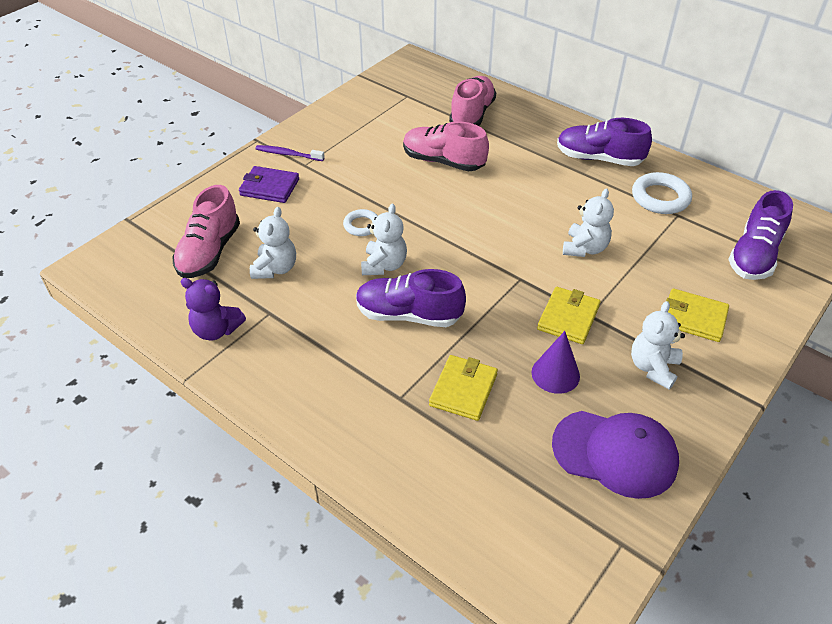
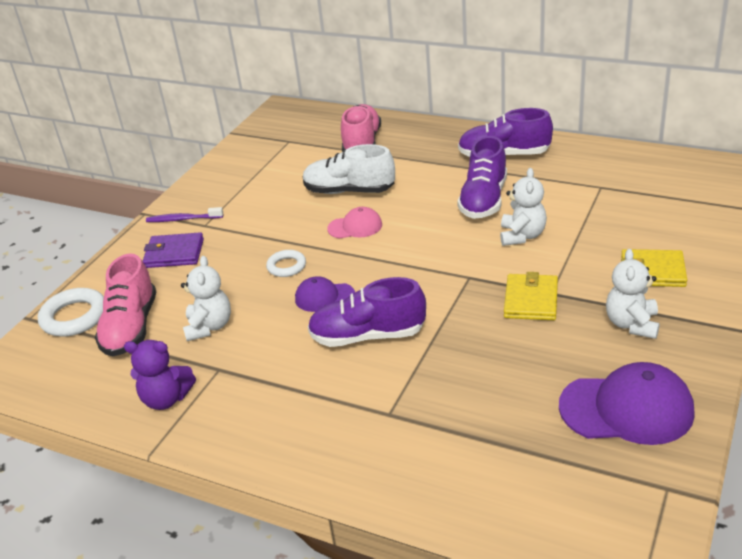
camera: 10 degrees left, 10 degrees down
(384, 265) = (324, 297): white teddy bear -> purple cap
(436, 200) = (355, 227): none -> pink cap
(443, 161) = (349, 191): pink shoe -> white shoe
(463, 390) = (451, 390): yellow wallet -> none
(555, 374) = (538, 353): purple cone -> none
(660, 198) = (577, 176): white ring -> white ring (74, 317)
(754, 256) = (687, 205): purple shoe -> purple shoe (484, 200)

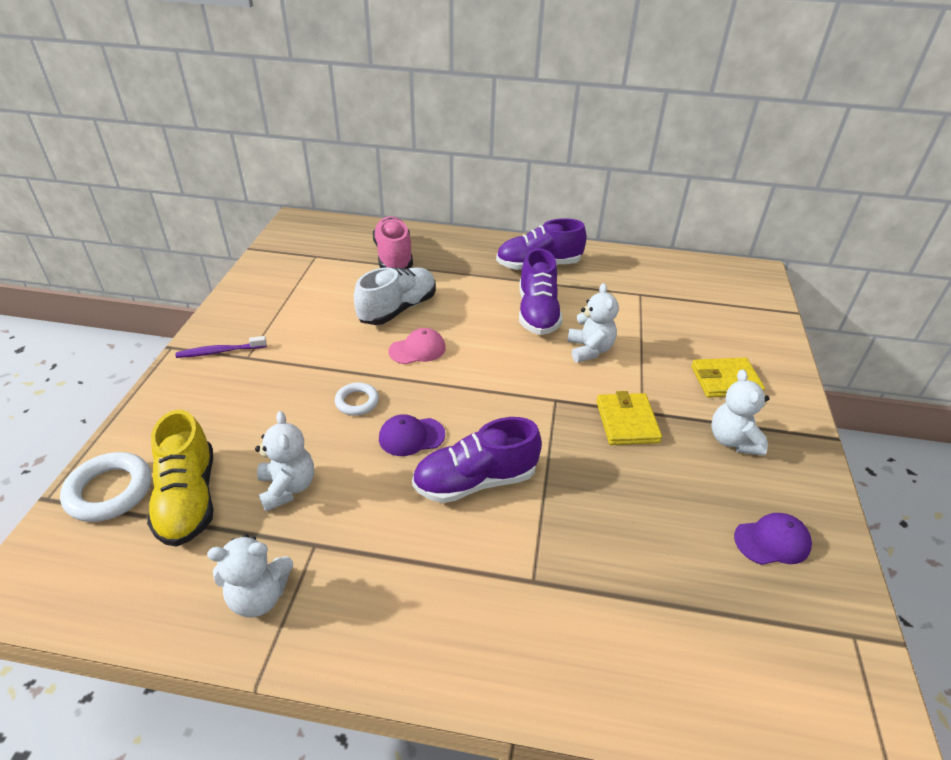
camera: 20 degrees left, 5 degrees up
(131, 327) = (188, 498): pink shoe -> yellow shoe
(166, 399) = (259, 596): purple teddy bear -> white teddy bear
(174, 253) = (220, 395): purple wallet -> none
(349, 191) = (398, 309): white shoe -> white shoe turned 135 degrees clockwise
(626, 409) = (772, 541): purple cap -> purple cap, size x0.56

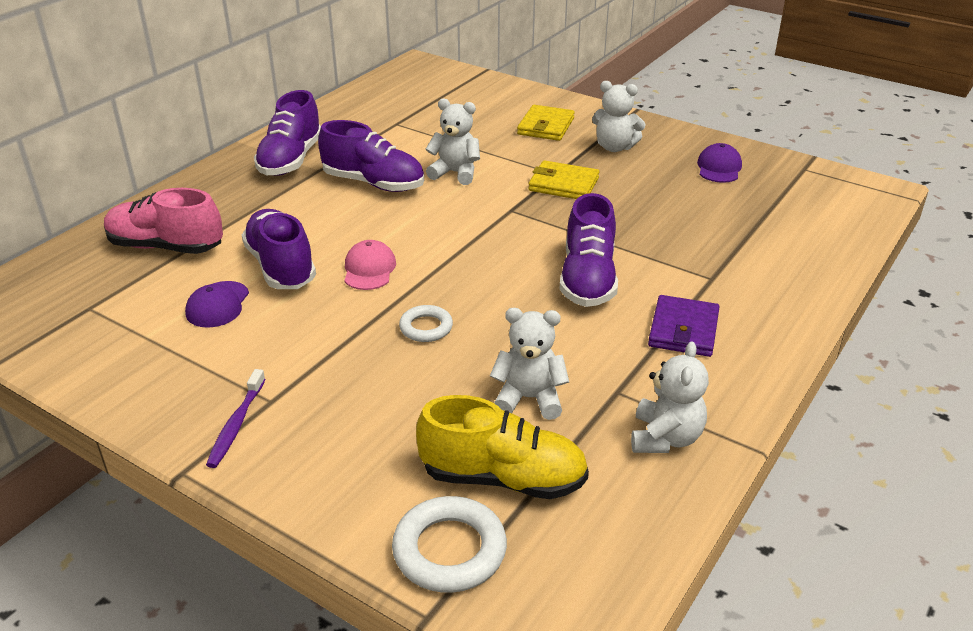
camera: 65 degrees left, 5 degrees down
(398, 309) = (281, 267): white shoe -> purple shoe
(411, 436) = (505, 303): purple cap -> purple cap (218, 305)
(429, 575) = (683, 330): none -> purple wallet

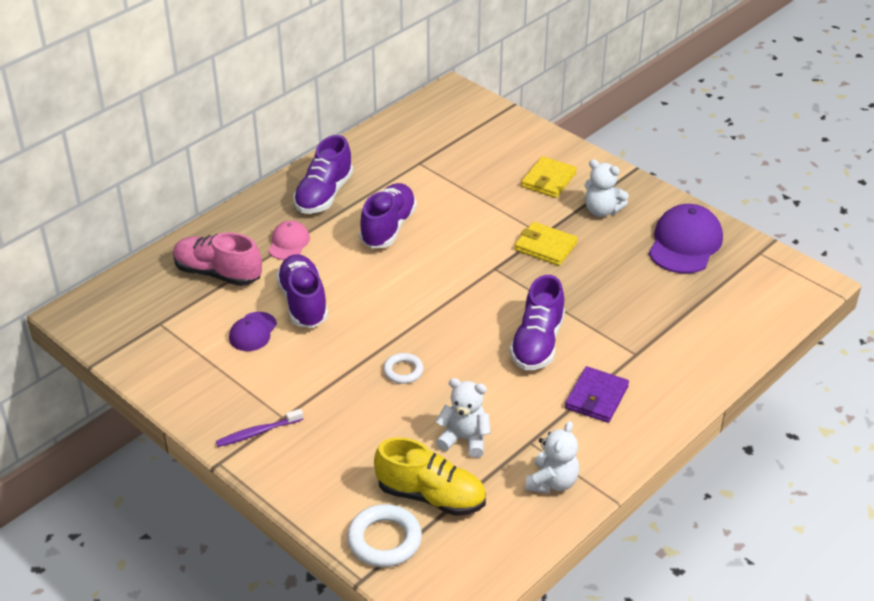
camera: 10 degrees right, 5 degrees up
(236, 425) = (257, 432): purple toothbrush -> purple toothbrush turned 45 degrees clockwise
(369, 269) = (370, 313): pink cap -> pink cap (289, 243)
(373, 183) = (388, 228): purple shoe -> purple shoe turned 105 degrees counterclockwise
(455, 173) = (458, 224): white teddy bear -> none
(719, 168) = (685, 243): purple cap -> purple cap, size x1.79

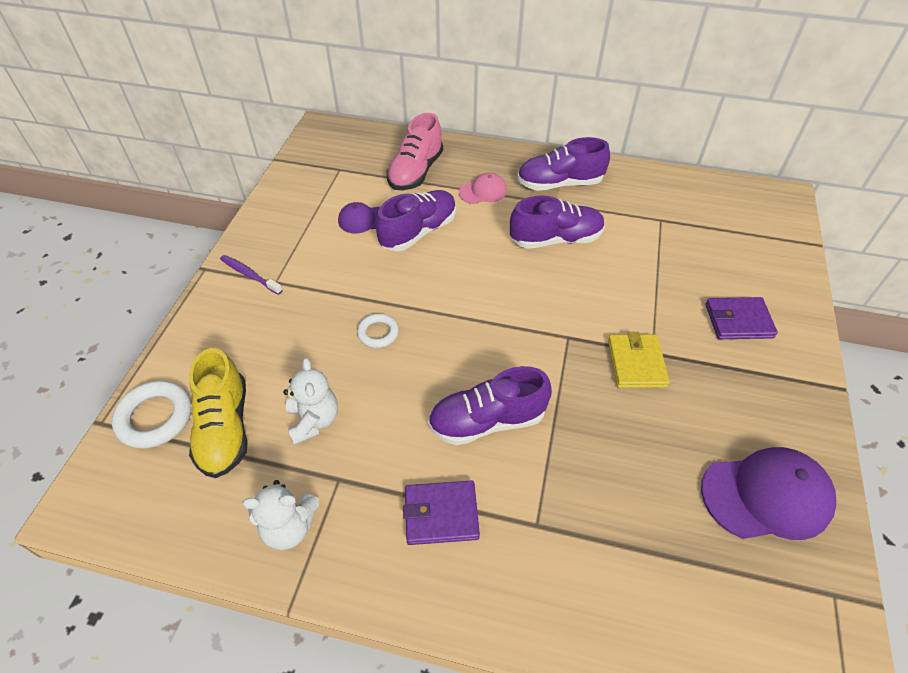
camera: 60 degrees right, 10 degrees up
(218, 273) = (416, 172): pink shoe -> pink shoe turned 150 degrees counterclockwise
(548, 180) = (738, 321): yellow wallet -> purple wallet
(602, 210) = (739, 387): white teddy bear -> none

